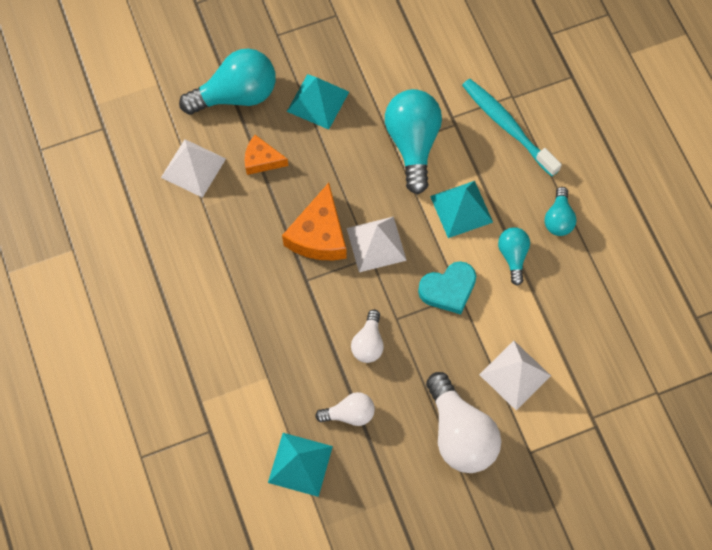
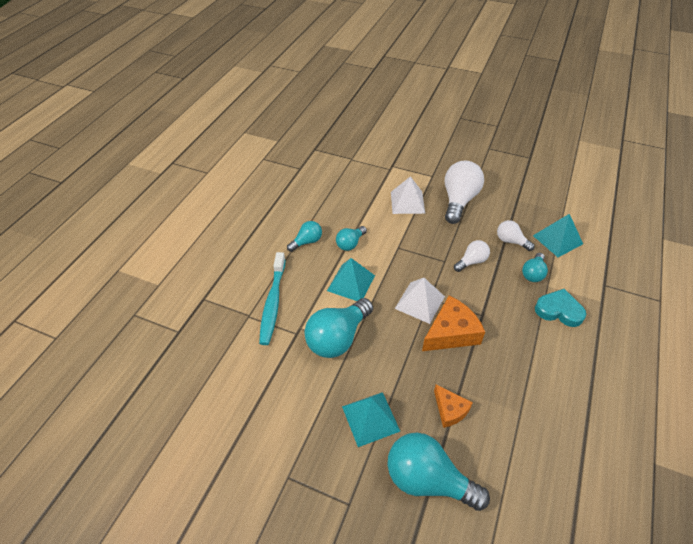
camera: 135 degrees left, 20 degrees down
(193, 168) = (509, 448): white pyramid -> none
(293, 382) = (533, 273): none -> turquoise light bulb
(448, 289) = (401, 254): turquoise heart -> turquoise heart (559, 310)

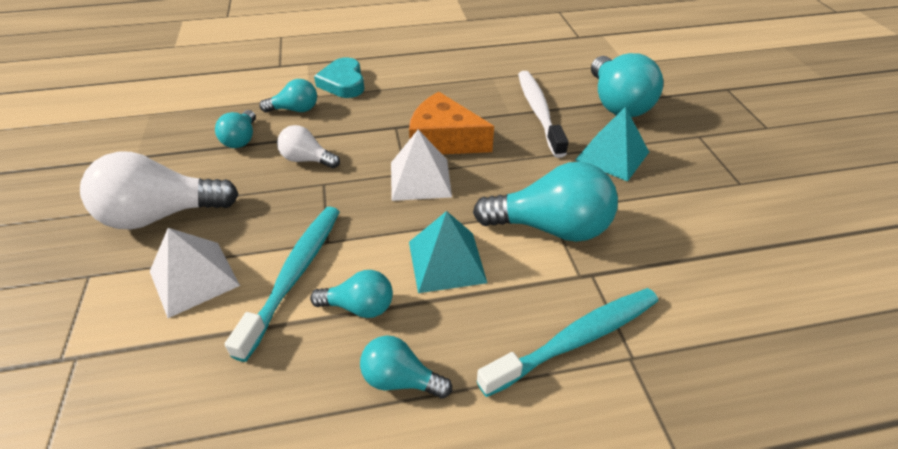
camera: 125 degrees left, 5 degrees down
(384, 230) = (294, 276): none -> turquoise toothbrush
(450, 410) = (539, 112): orange cheese -> white toothbrush
(511, 241) = (241, 139): white light bulb -> turquoise light bulb
(557, 239) = (216, 106): turquoise pyramid -> none

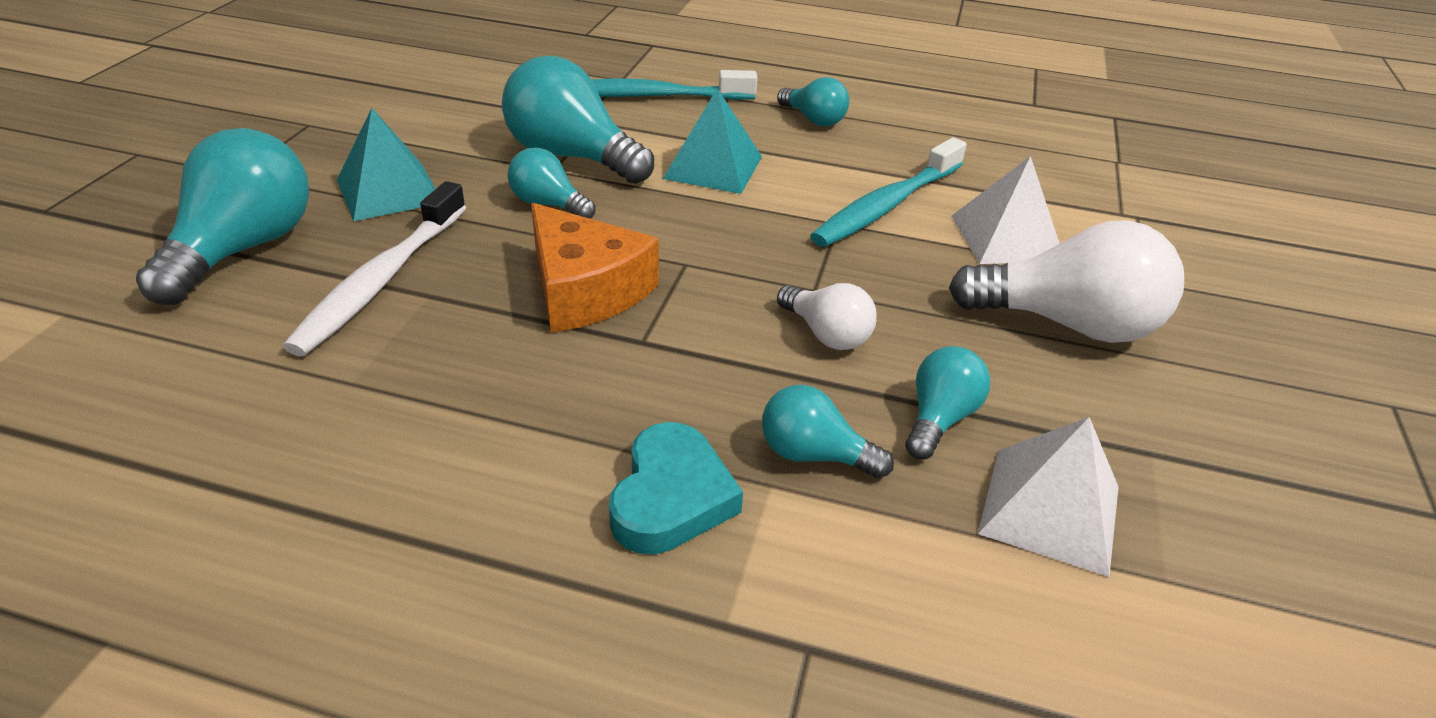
camera: 155 degrees left, 5 degrees down
(359, 307) = (826, 164): turquoise light bulb -> turquoise light bulb (548, 204)
(420, 179) = (672, 249): white pyramid -> white pyramid (1050, 509)

